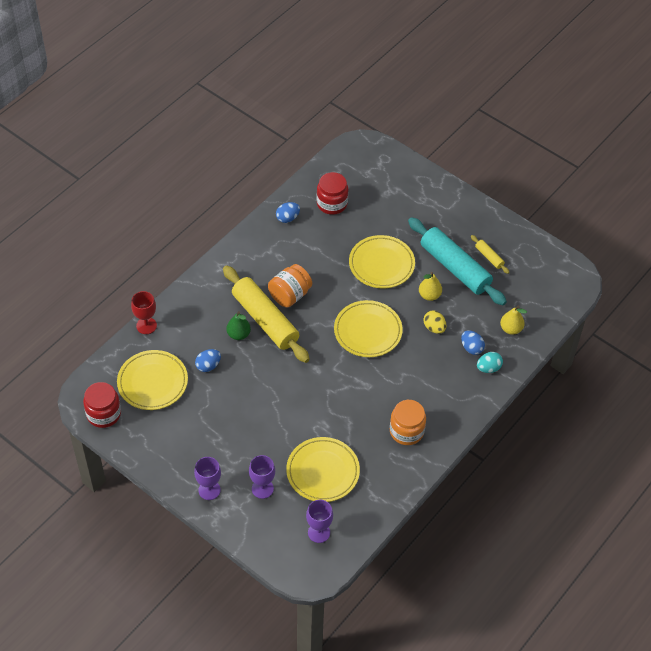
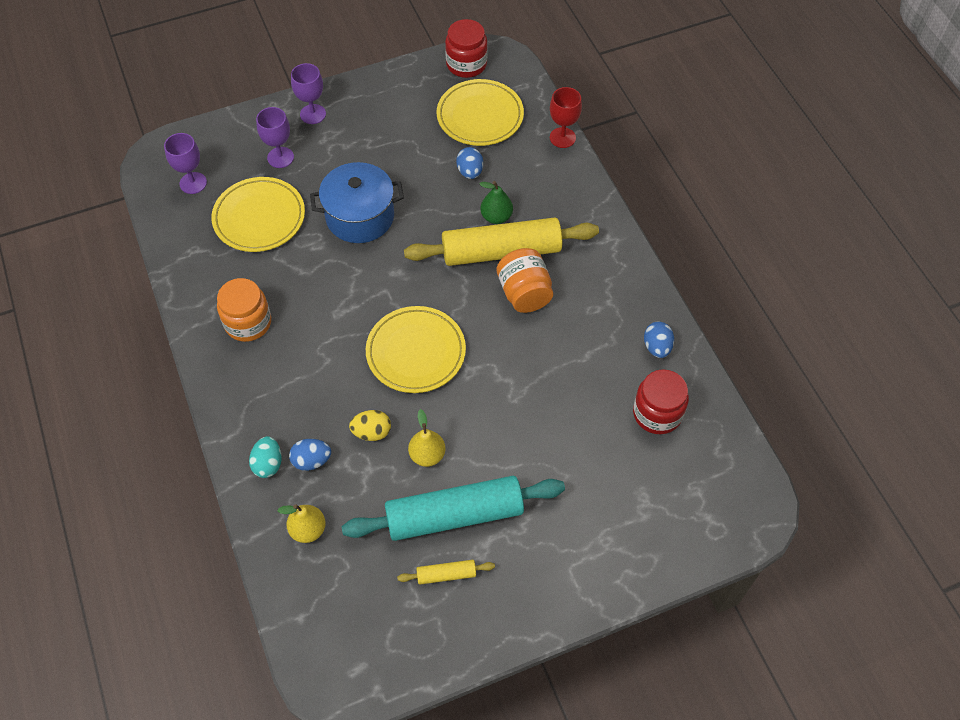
camera: 120 degrees right, 5 degrees up
(285, 411) = (360, 216): none -> blue pot
(381, 264) = (514, 422): yellow plate -> none

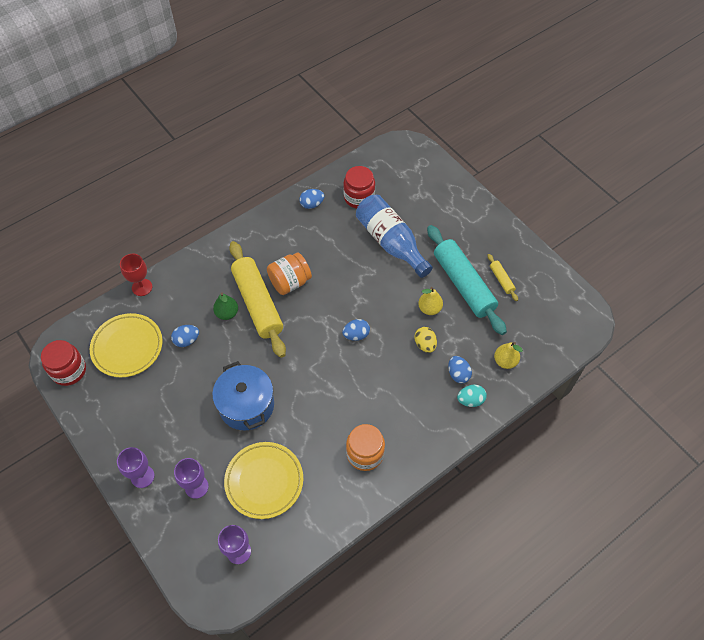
camera: 105 degrees left, 0 degrees up
(416, 352) = (356, 335): yellow plate -> blue egg
(559, 435) = (391, 243): none -> blue bottle

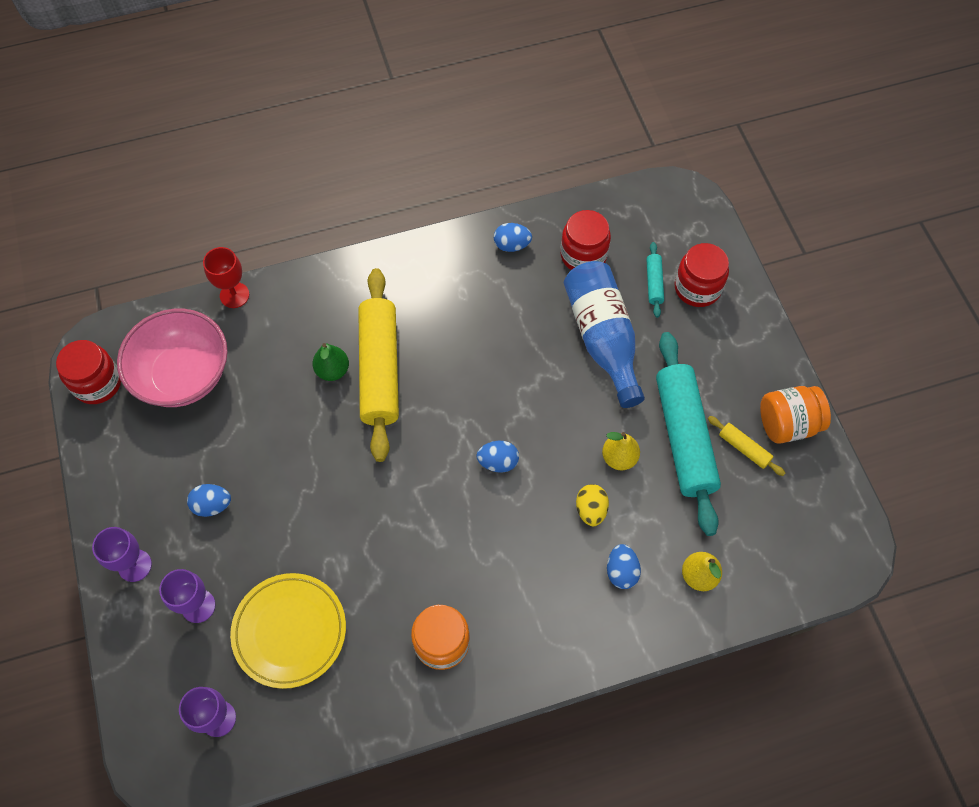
camera: 20 degrees right, 5 degrees up
(127, 347) = (183, 375): yellow plate -> pink bowl
(187, 340) = (264, 392): blue egg -> blue egg (212, 505)
(246, 405) = (308, 513): blue pot -> none
(290, 282) = (436, 353): orange jar -> orange jar (787, 424)
(408, 201) = (654, 283): none -> turquoise rolling pin
(436, 196) = (697, 288): none -> red jar
(470, 400) = (623, 617): turquoise egg -> none
(501, 280) = (744, 448): yellow rolling pin -> yellow rolling pin turned 45 degrees counterclockwise

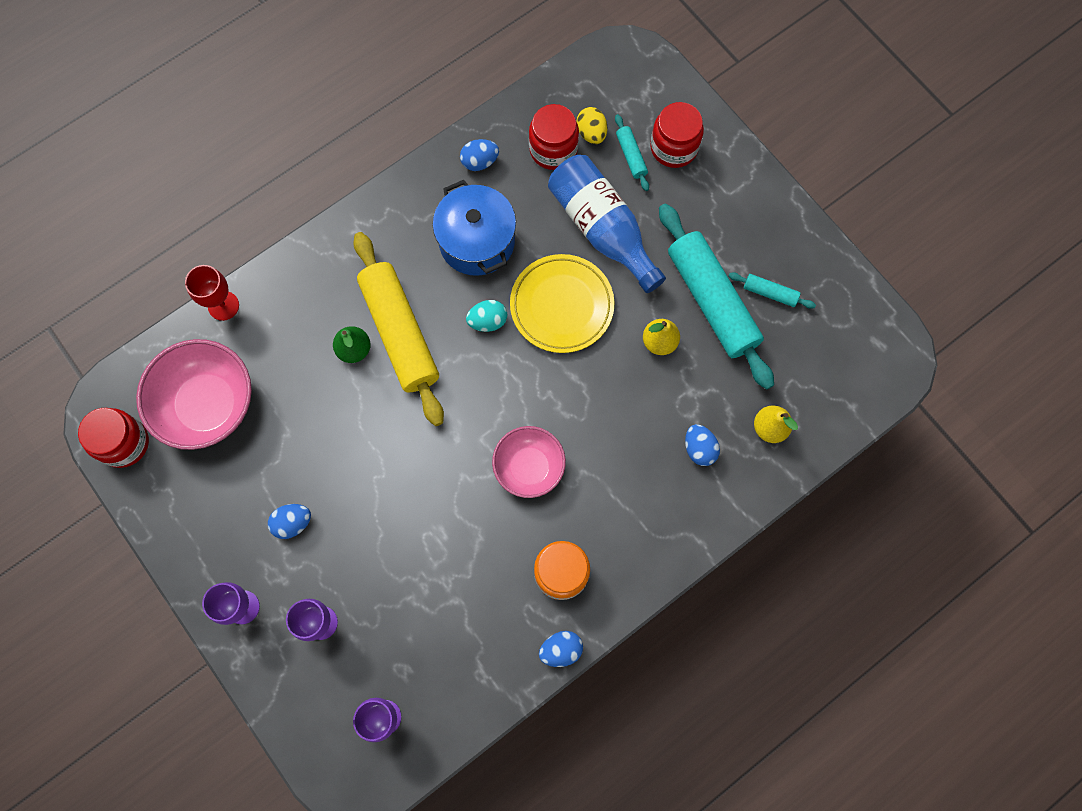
camera: 20 degrees left, 10 degrees up
(289, 631) = (417, 614): yellow plate -> yellow plate (562, 305)
(450, 531) = (529, 467): none -> pink bowl
(464, 385) = (488, 321): none -> turquoise egg
(482, 312) = (477, 241): none -> blue pot
(498, 462) = (548, 385): blue egg -> blue egg (561, 649)
(591, 510) = (651, 401): yellow egg -> yellow egg (591, 133)
(744, 448) = (770, 293): yellow rolling pin -> turquoise rolling pin
(787, 424) = (801, 255): orange jar -> none

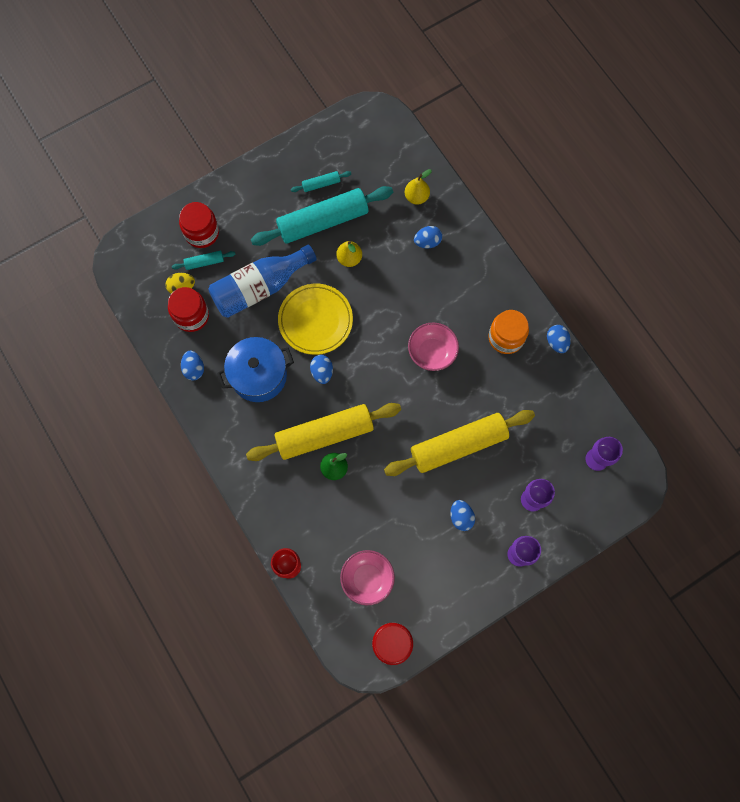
camera: 85 degrees left, 0 degrees up
(208, 405) = (367, 579): pink bowl -> pink bowl, size x0.64
(394, 513) = (458, 445): none -> yellow rolling pin
(488, 321) = (322, 372): turquoise egg -> blue egg
(770, 293) = (321, 184): turquoise rolling pin -> turquoise rolling pin turned 45 degrees clockwise

